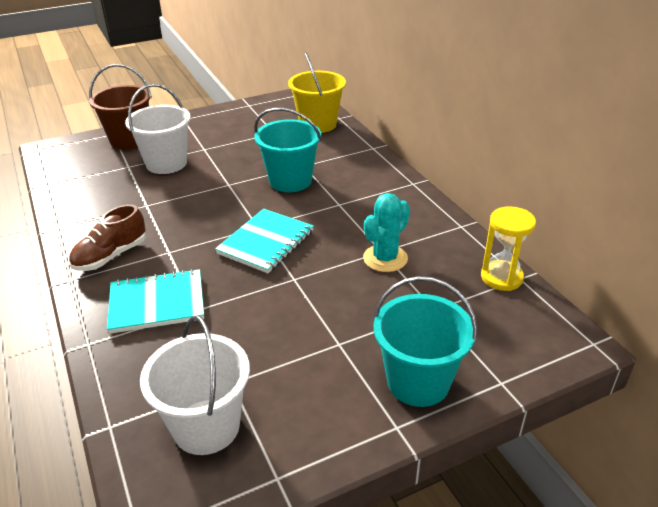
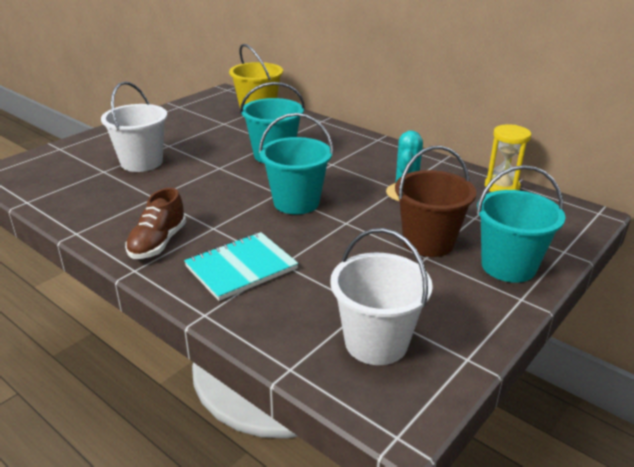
camera: 25 degrees left, 5 degrees down
(130, 140) = (84, 151): brown bucket -> brown bucket (428, 242)
(266, 242) = (296, 202): turquoise notebook -> turquoise bucket

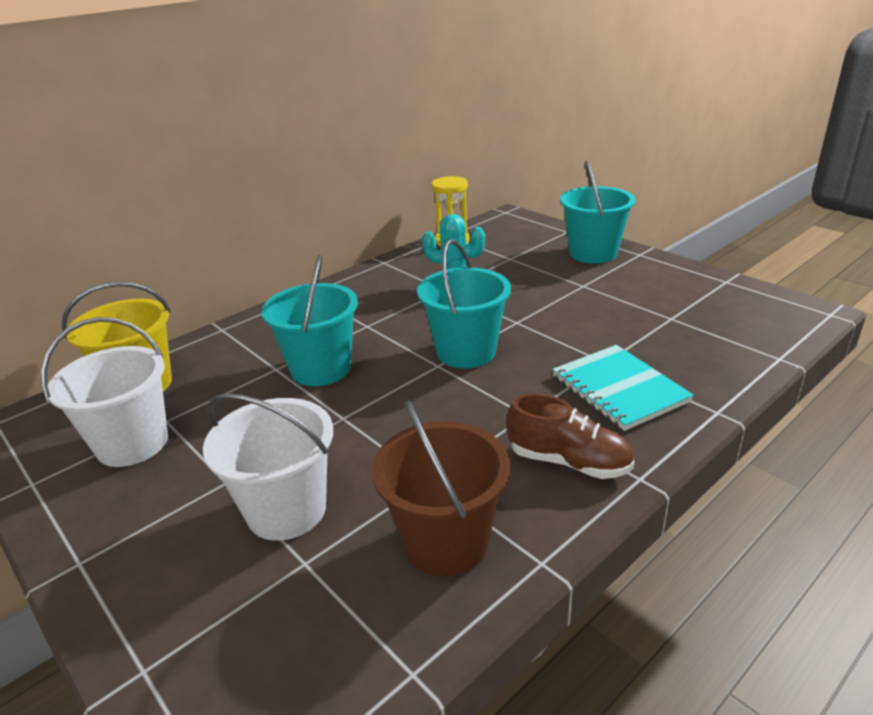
camera: 80 degrees left, 0 degrees up
(376, 342) = (723, 316): white bucket -> white bucket (132, 444)
(428, 242) = (556, 282): brown bucket -> brown bucket (446, 542)

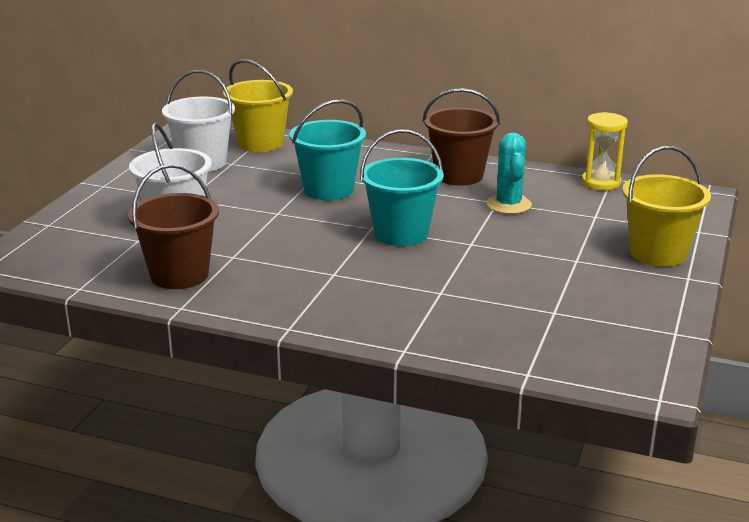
camera: 60 degrees right, 5 degrees down
(371, 292) = (459, 175): none -> brown bucket
(569, 462) = (287, 299): brown shoe -> none
(593, 253) = (658, 253): turquoise bucket -> yellow bucket
(619, 389) = (401, 304): turquoise notebook -> none

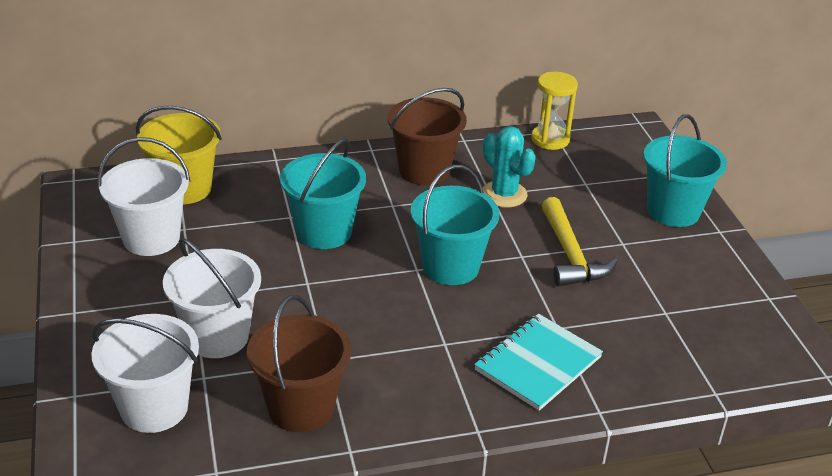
camera: 35 degrees left, 10 degrees up
(86, 245) = (154, 408): none -> white bucket
(392, 307) = (538, 364): none -> turquoise notebook
(516, 254) = (570, 255): none -> yellow hammer
(658, 253) = (673, 211): yellow bucket -> turquoise bucket

